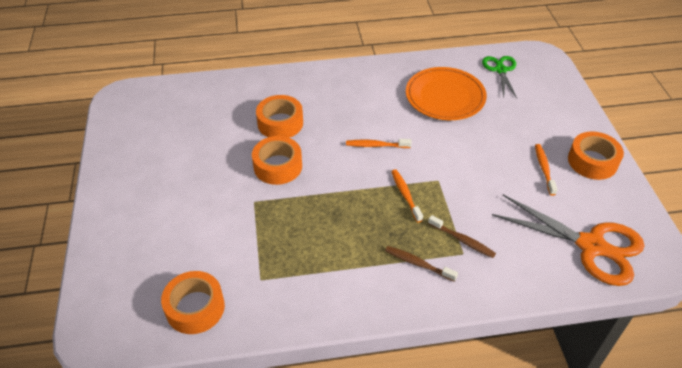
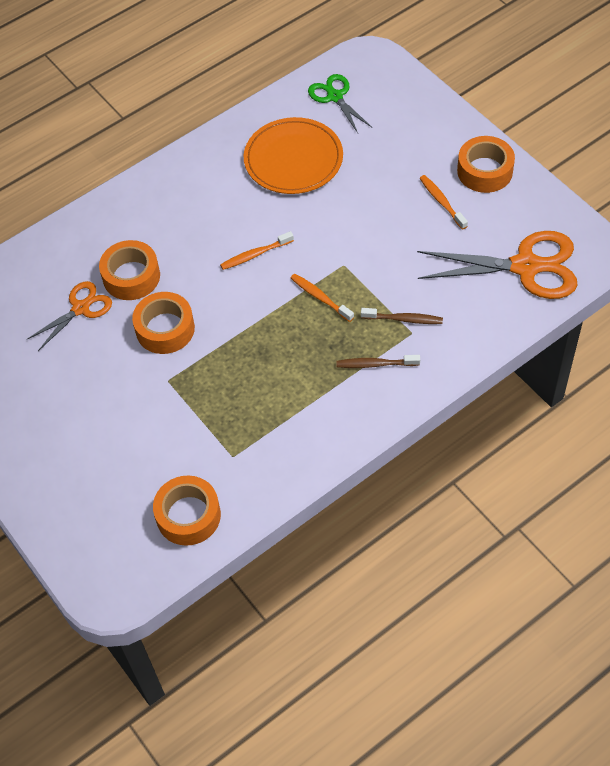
camera: 25 degrees left, 10 degrees up
(232, 128) = (81, 308): none -> orange scissors

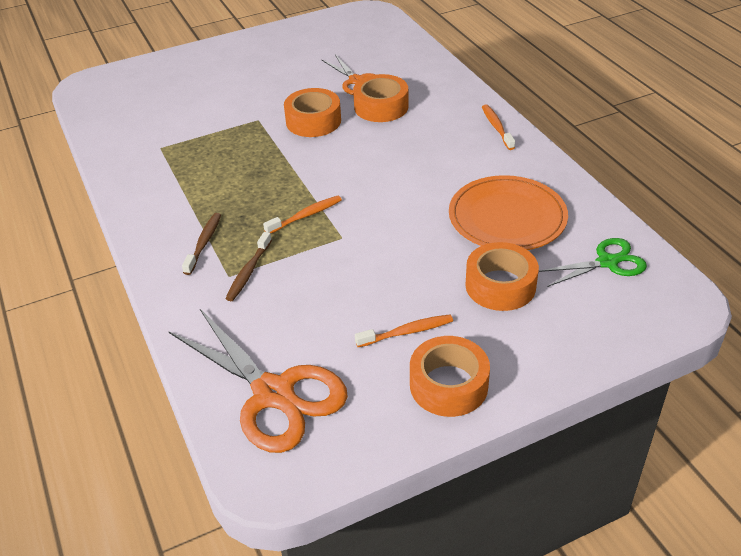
camera: 100 degrees right, 15 degrees down
(188, 515) = (121, 122): orange tape -> orange tape (500, 285)
(255, 255) = (379, 179): orange toothbrush -> orange toothbrush (496, 127)
(526, 266) = (274, 394): orange scissors -> orange scissors turned 60 degrees counterclockwise

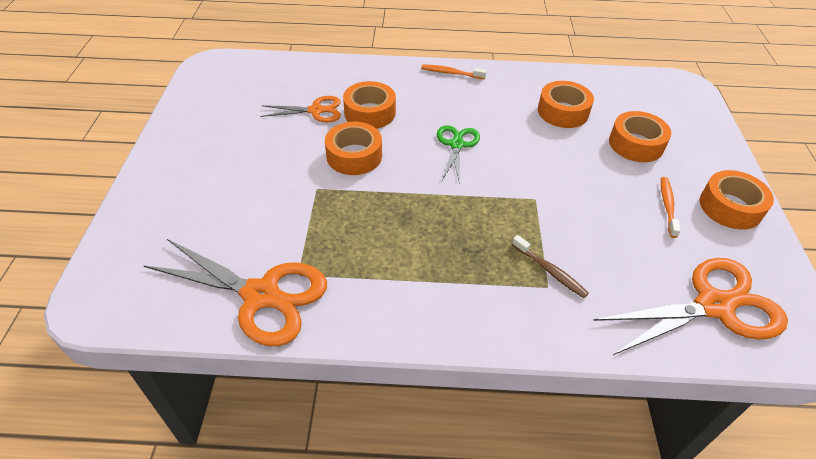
camera: 65 degrees left, 5 degrees up
(130, 141) = (261, 295): none -> orange scissors
(204, 243) = (489, 289): brown toothbrush -> none
(306, 215) = (492, 209): orange toothbrush -> none
(507, 217) = (563, 112): orange plate -> orange tape
(607, 262) = (633, 93): green scissors -> green scissors (456, 145)

